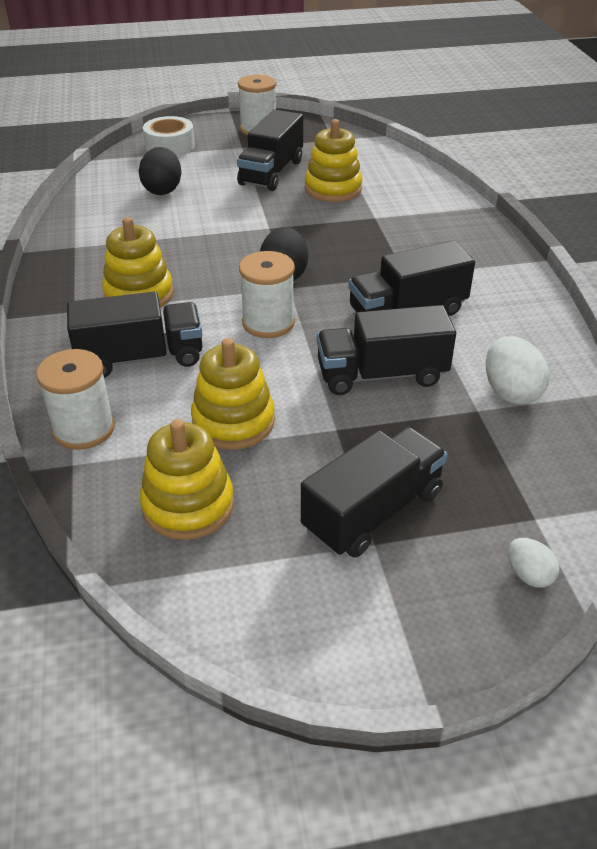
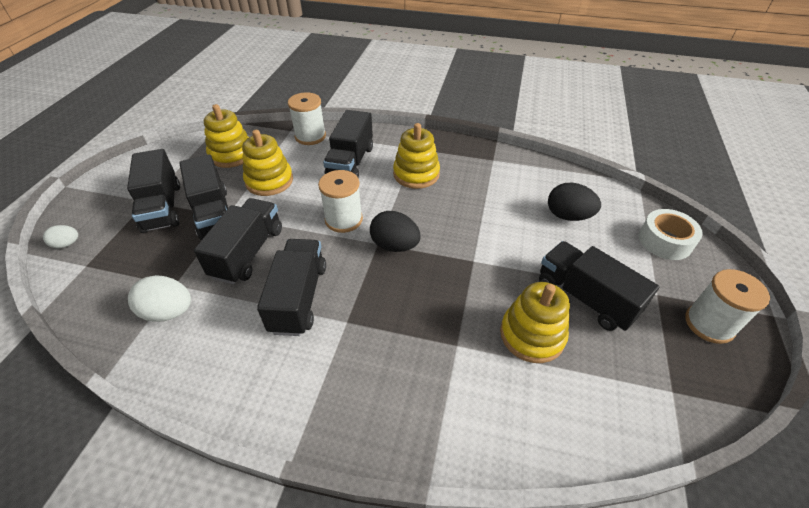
camera: 115 degrees right, 5 degrees up
(342, 443) = (214, 214): none -> black truck

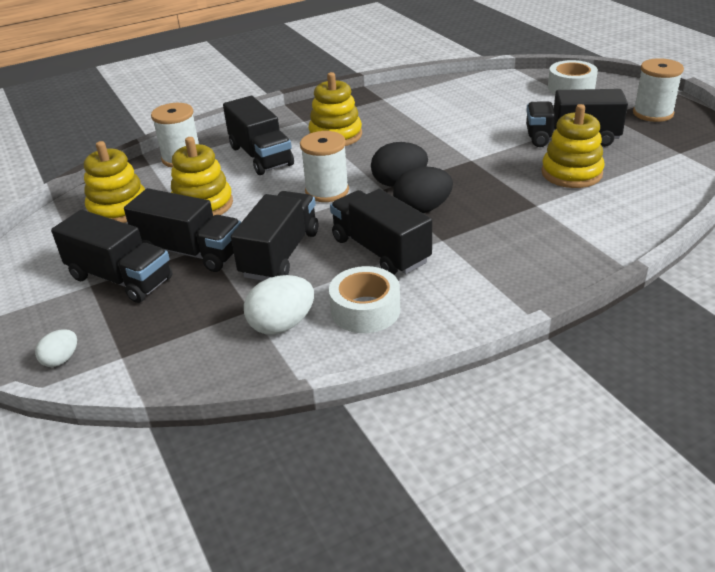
camera: 40 degrees left, 10 degrees down
(219, 342) = (365, 310): none -> white tape
(248, 252) = (280, 254): black truck -> black truck turned 45 degrees clockwise
(568, 216) = (492, 104): black egg -> black egg (422, 209)

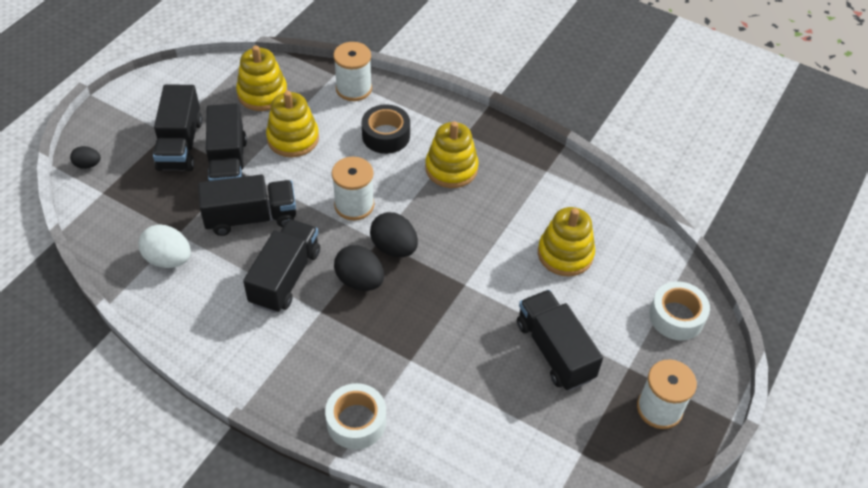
camera: 55 degrees right, 15 degrees up
(61, 360) = (88, 165): white egg -> black egg
(260, 156) = (386, 135): black truck -> black tape
(365, 310) = (206, 299): white tape -> white tape (356, 421)
(571, 173) = (483, 370): yellow stacking toy -> yellow stacking toy (565, 254)

